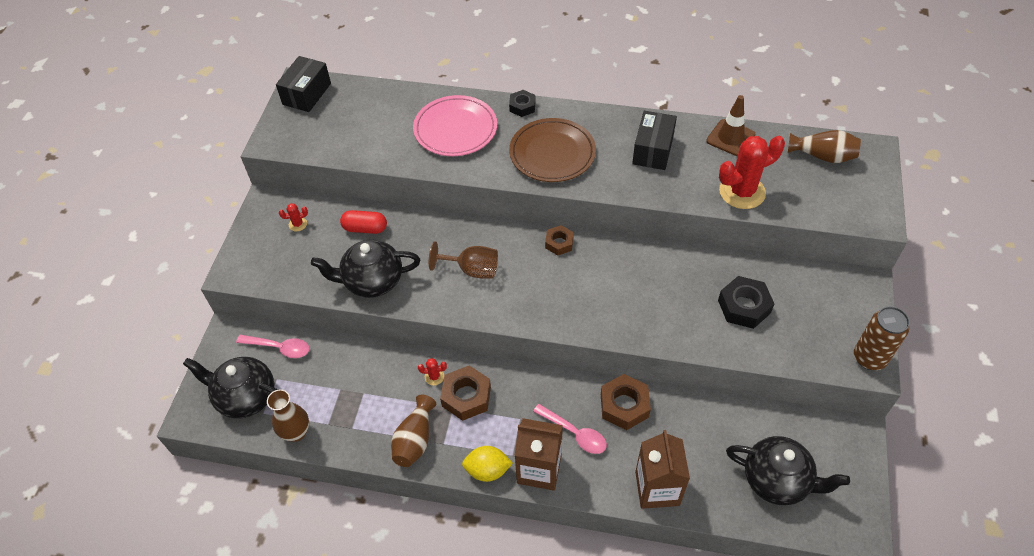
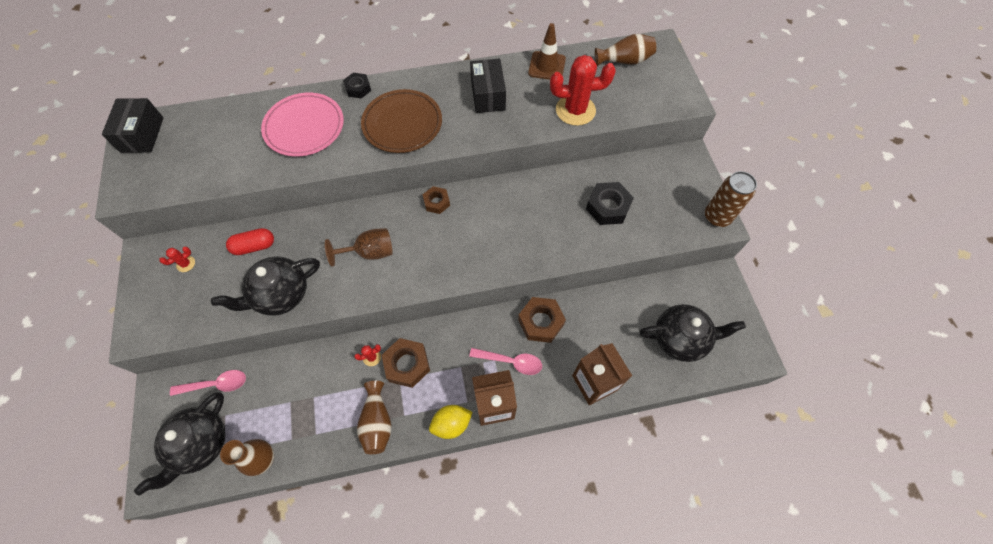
camera: 25 degrees left, 10 degrees up
(245, 397) = (200, 445): black teapot -> black teapot turned 60 degrees counterclockwise
(742, 192) = (575, 110): red cactus -> red cactus turned 45 degrees clockwise

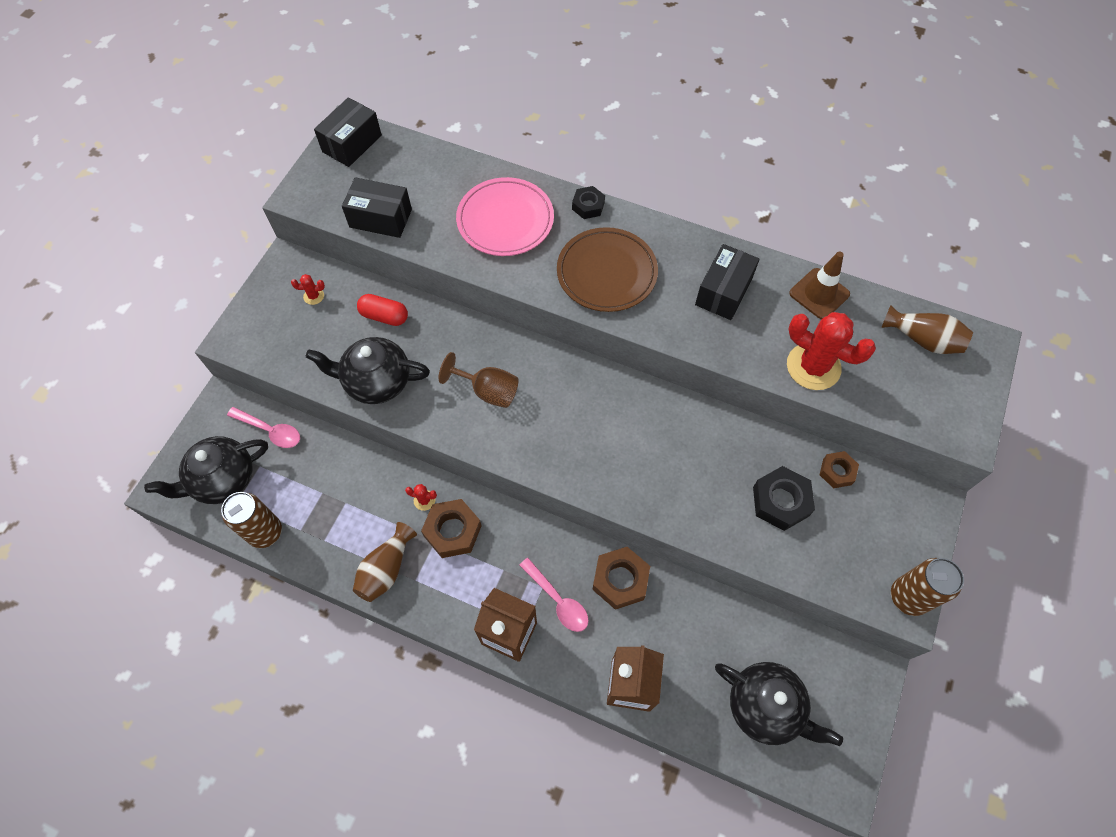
camera: 35 degrees right, 0 degrees up
(204, 174) = (380, 218): none -> black box
(264, 459) = (265, 532): brown vase -> brown can
(436, 202) = (592, 378): brown nut -> brown nut (837, 472)
(451, 424) = (454, 622): yellow lemon -> none

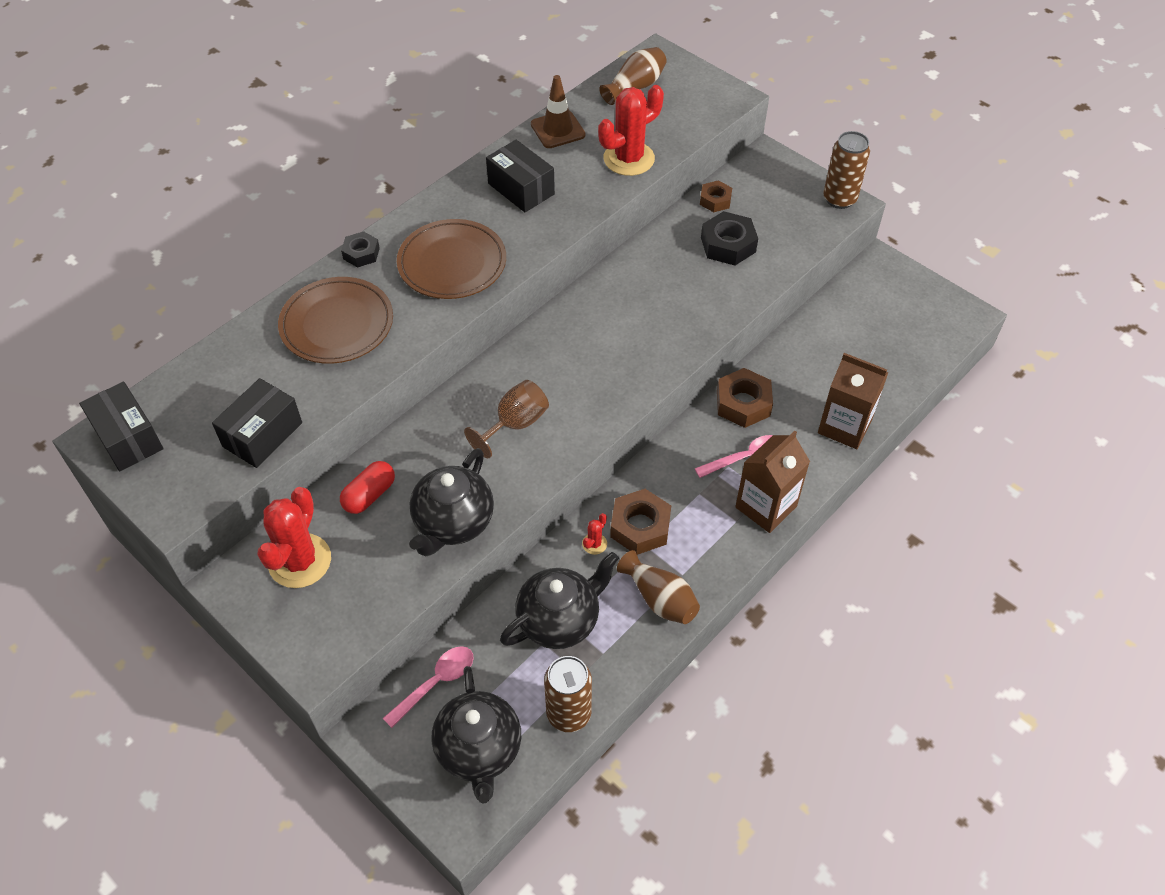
camera: 70 degrees left, 10 degrees down
(314, 296) = (300, 561): red cactus -> red cactus, size x2.34
(505, 220) = (337, 324): pink plate -> brown plate
(765, 707) = (889, 339): black teapot -> black teapot (560, 619)

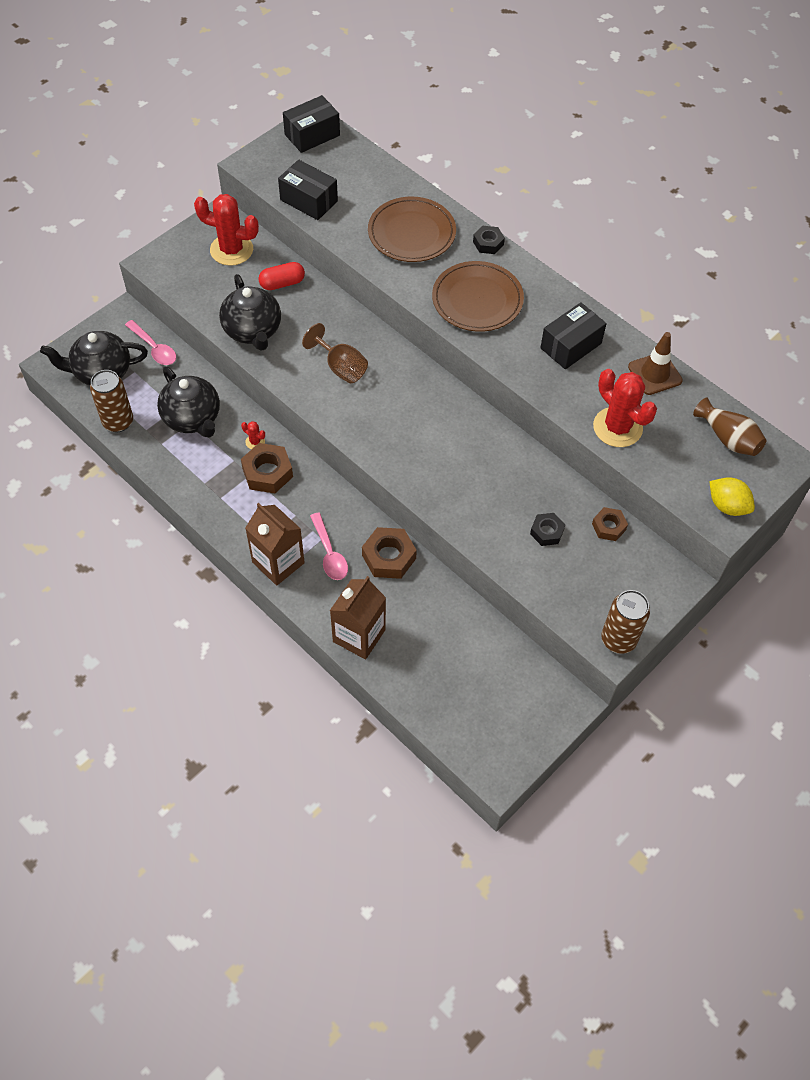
camera: 90 degrees right, 5 degrees up
(369, 495) = (282, 283): red capsule -> red capsule turned 60 degrees counterclockwise
(453, 523) = (253, 331): black teapot -> black teapot turned 135 degrees counterclockwise
(660, 599) = (201, 481): brown vase -> none
(714, 93) = (727, 506): none -> yellow lemon
(728, 245) = (547, 532): black nut -> black nut, size x0.62

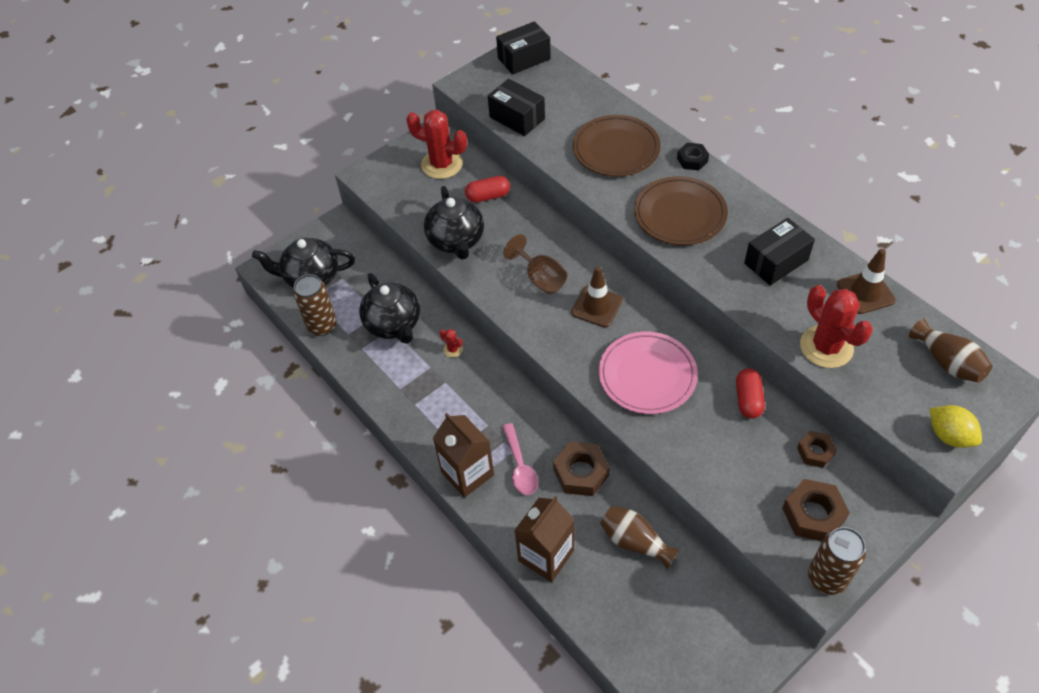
camera: 10 degrees right, 5 degrees down
(154, 348) = (363, 256): pink spoon -> none
(267, 472) = (463, 380): brown nut -> brown nut (813, 514)
(398, 394) = (596, 306): none -> brown traffic cone
(443, 619) = (635, 542): none -> brown vase
(450, 460) = (647, 375): none -> pink plate
(546, 480) = (748, 400): none -> red capsule
(547, 532) = (748, 455): black nut -> none

